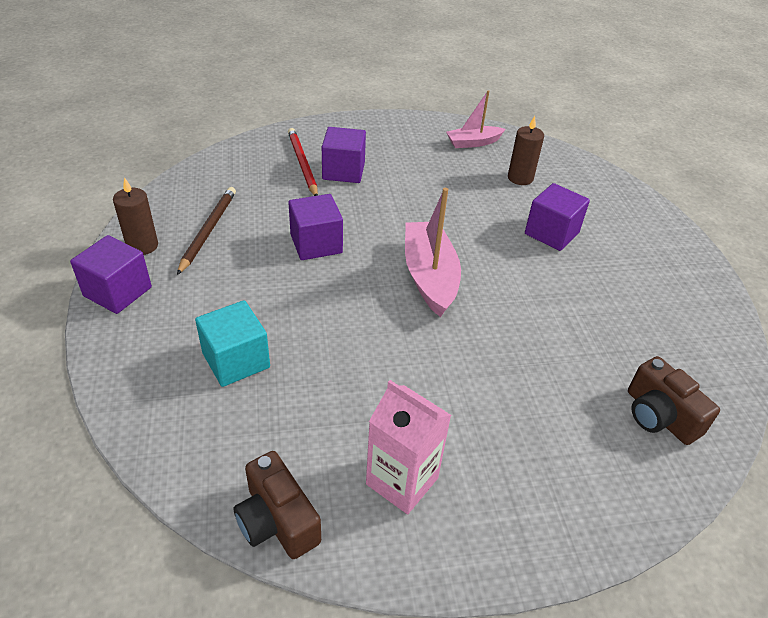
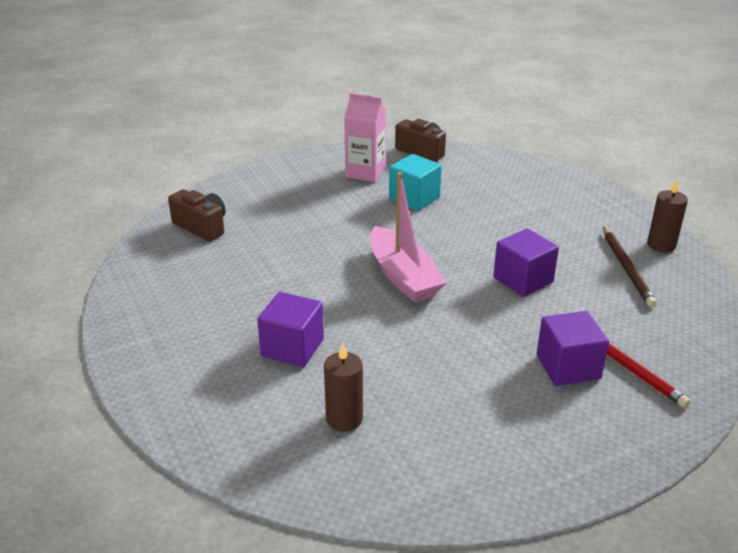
camera: 165 degrees right, 10 degrees down
(118, 291) = (632, 214): purple cube -> none
(236, 360) = (506, 198): turquoise cube -> turquoise cube (414, 198)
(473, 143) = (432, 470): pink boat -> none

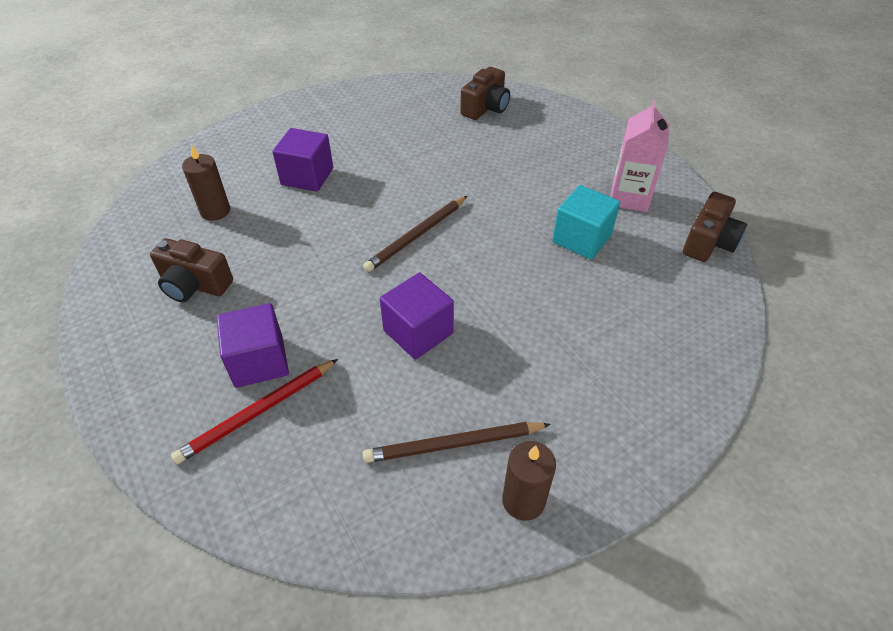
camera: 85 degrees right, 15 degrees up
(403, 276) = (417, 236): pink boat -> brown pencil
(470, 422) = (194, 285): none -> brown camera

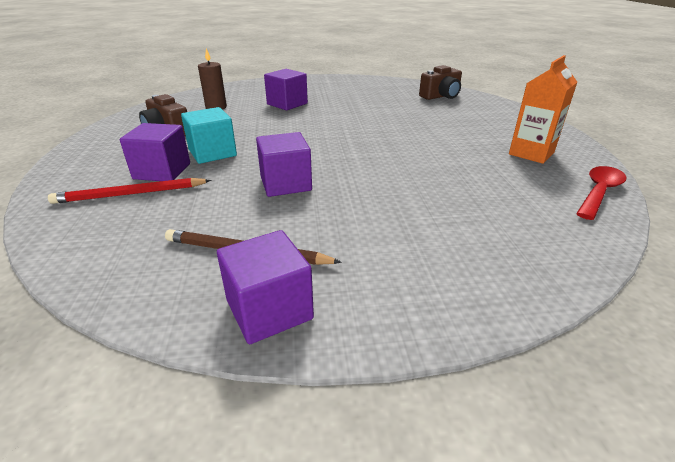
camera: 25 degrees right, 15 degrees down
(417, 236) = (334, 139): brown pencil -> none
(523, 500) = (269, 310): brown candle -> purple cube
(581, 239) = (468, 166): turquoise cube -> turquoise cube (212, 153)
(629, 197) = (531, 153): pink carton -> orange carton
(709, 242) = (599, 192): brown camera -> red spoon

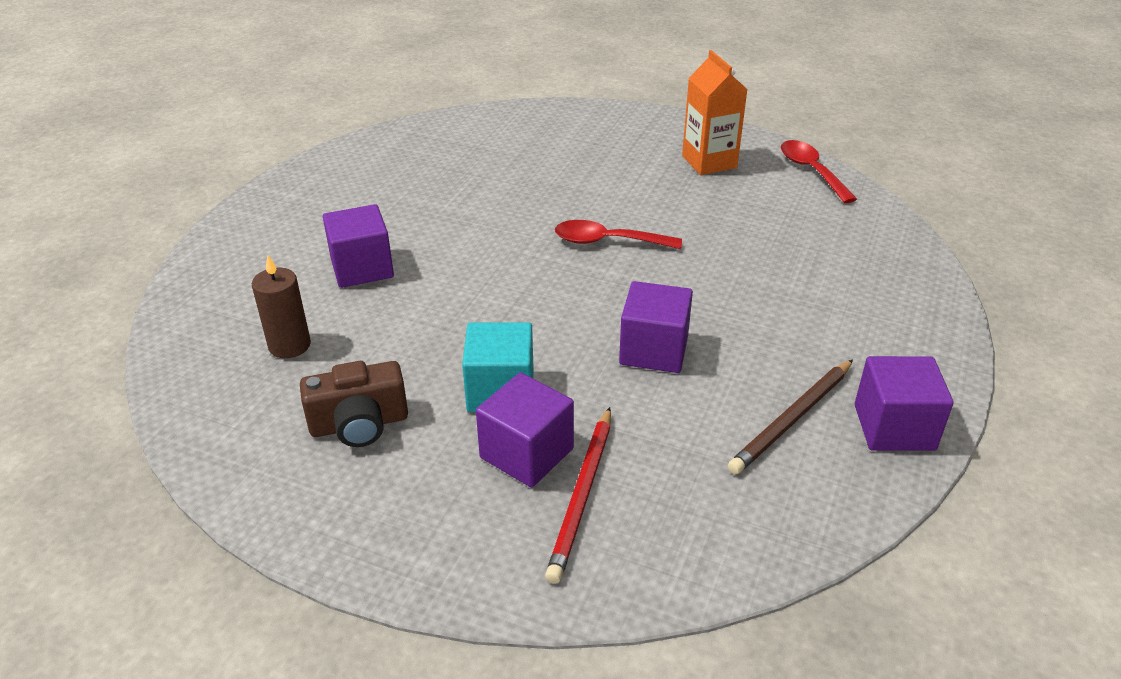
camera: 60 degrees left, 5 degrees up
(384, 146) = (607, 241): none -> red spoon
(441, 96) = (484, 134): brown camera -> none

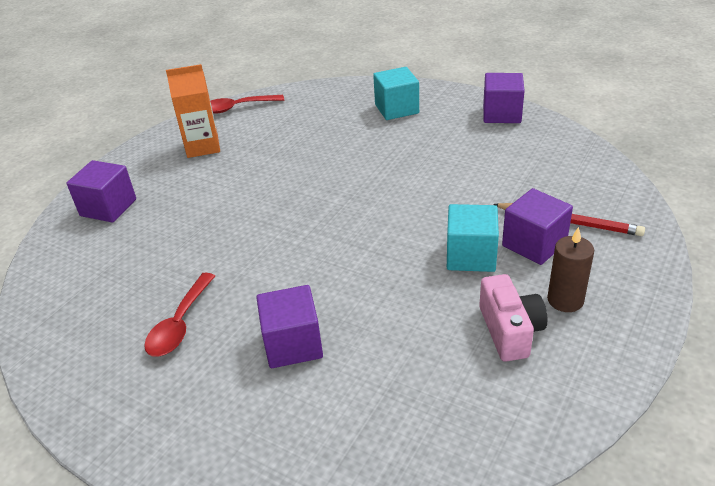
camera: 80 degrees left, 0 degrees up
(289, 345) = (406, 387): brown candle -> brown candle (565, 300)
(359, 424) = (510, 331): brown camera -> pink camera
(607, 241) = (295, 199): red spoon -> red spoon (180, 324)
(654, 350) = (430, 186): purple cube -> purple cube (108, 207)
(792, 419) = (496, 143): brown pencil -> none
(864, 308) = (396, 109): none -> turquoise cube

